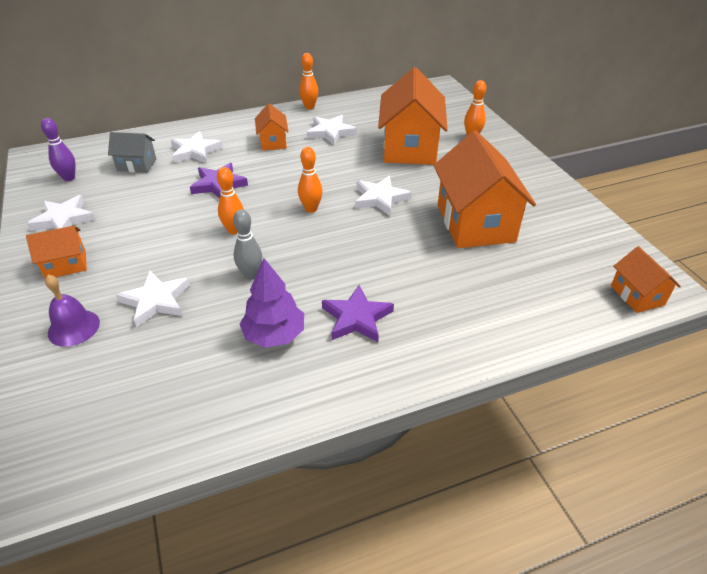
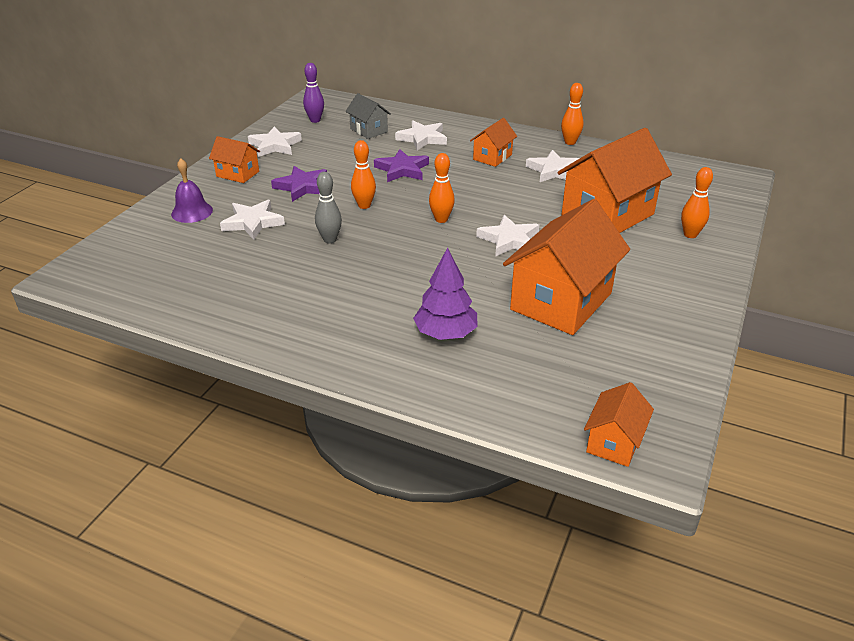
camera: 45 degrees right, 5 degrees down
(274, 335) = (286, 284): purple tree -> purple tree (445, 333)
(356, 318) = (352, 307): purple star -> purple star (302, 187)

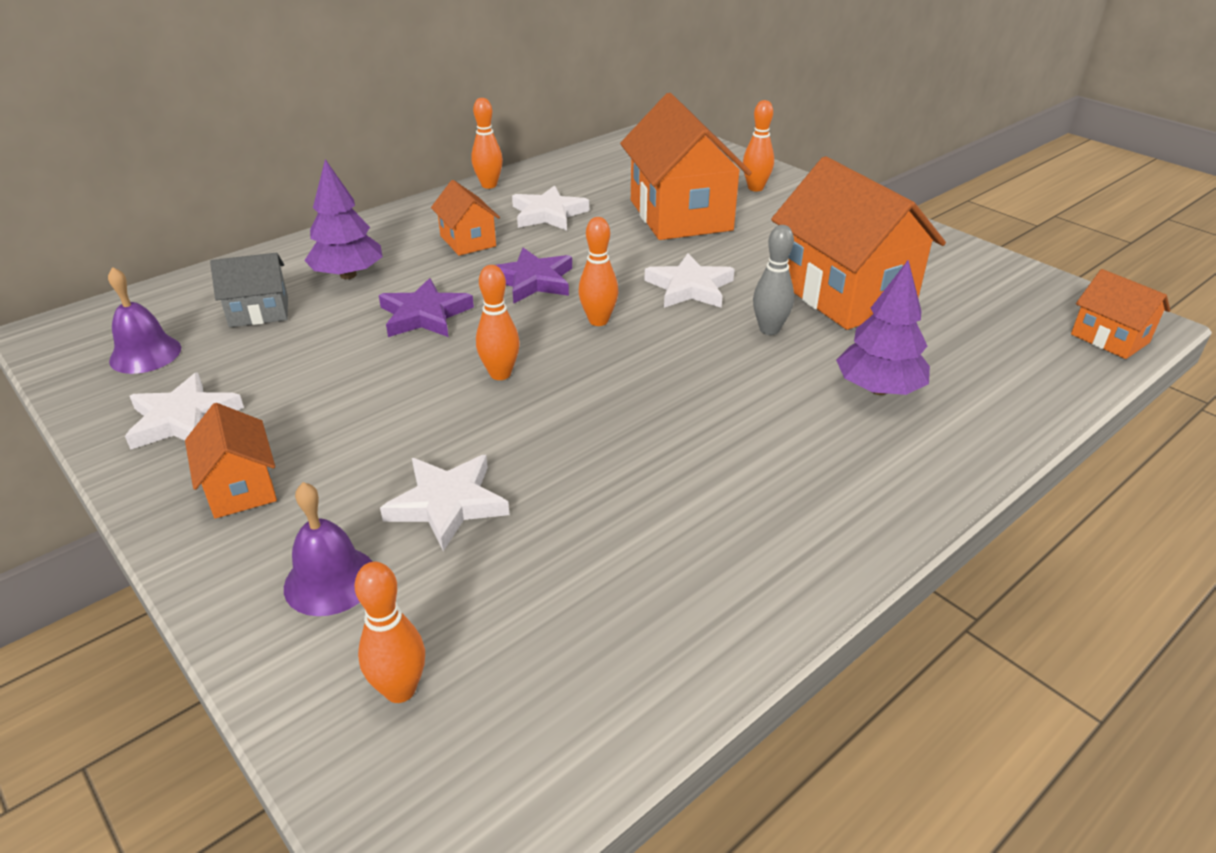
camera: 65 degrees left, 0 degrees up
(139, 246) = (400, 690): none -> orange bowling pin
(237, 174) = (241, 488): orange house -> orange house turned 75 degrees counterclockwise
(302, 187) = (376, 421): purple star -> purple star (532, 281)
(315, 120) = (145, 354): purple bowling pin -> purple bell
(330, 240) = (575, 430): grey bowling pin -> grey bowling pin (769, 330)
(422, 138) = (348, 275): white star -> purple tree

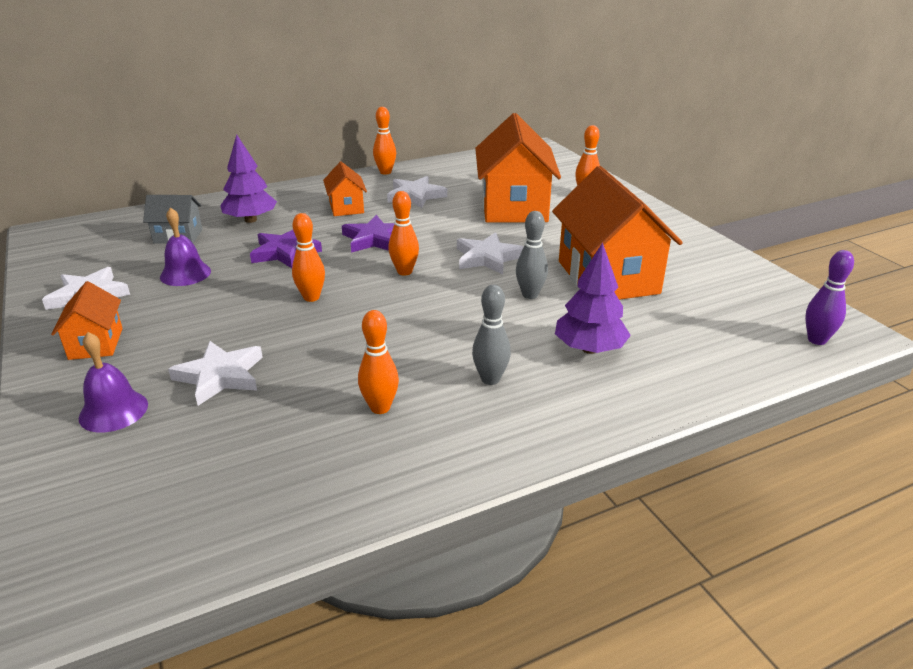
camera: 15 degrees right, 5 degrees down
(145, 354) = (91, 253): purple bell -> purple bell (185, 274)
(400, 690) = (112, 488): orange bowling pin -> orange bowling pin (380, 408)
(789, 448) = (490, 379): none -> grey bowling pin
(1109, 338) = (816, 340): orange house -> purple bowling pin

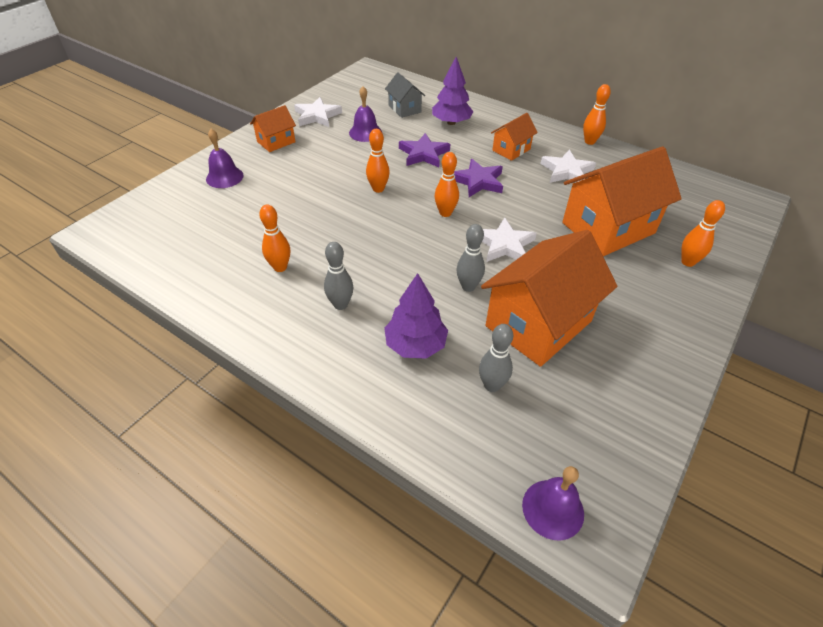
camera: 60 degrees right, 15 degrees up
(220, 376) = (273, 195): white star -> none
(669, 324) = (492, 385): none -> grey bowling pin
(816, 340) = (553, 509): purple bowling pin -> purple bell

